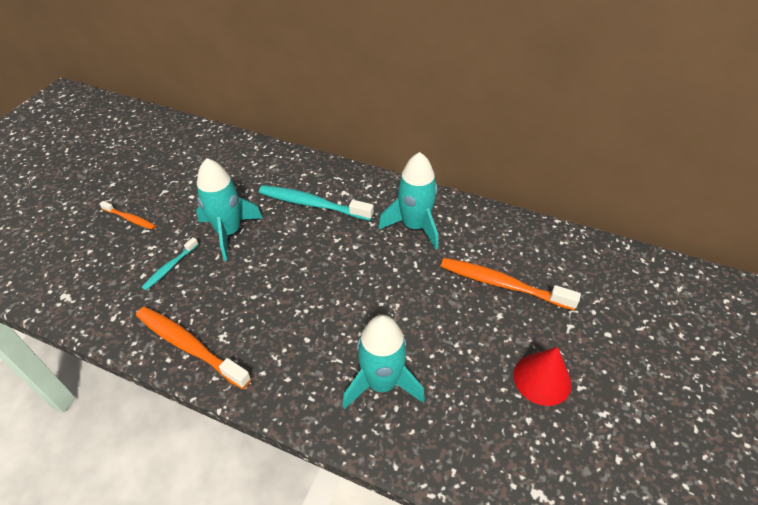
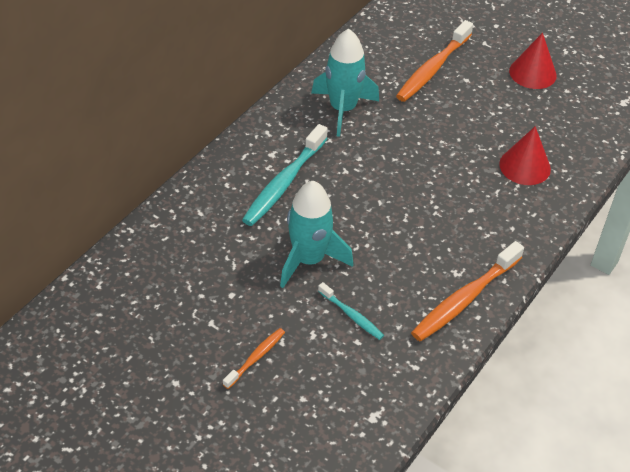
camera: 80 degrees left, 0 degrees up
(381, 383) = (525, 166): turquoise rocket -> red cone

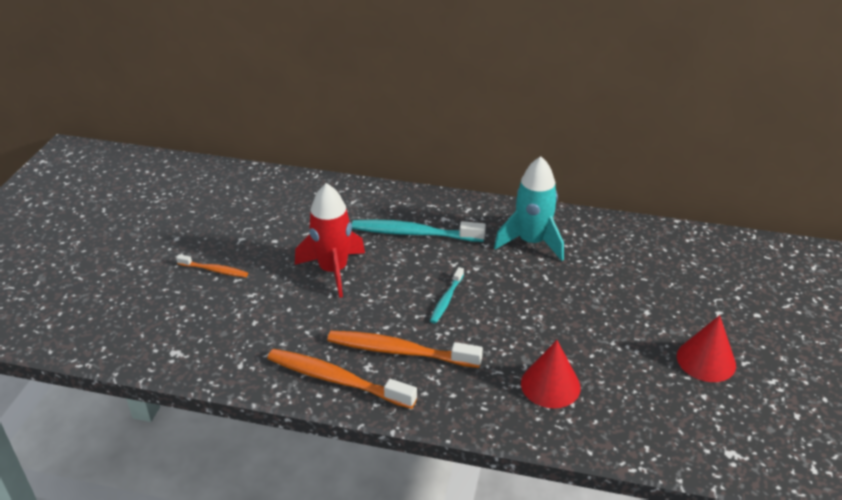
camera: 70 degrees right, 10 degrees down
(309, 260) = (333, 270): turquoise rocket -> red rocket
(351, 315) = (282, 311): turquoise toothbrush -> turquoise toothbrush (446, 300)
(432, 68) = (641, 284): orange toothbrush -> orange toothbrush (400, 351)

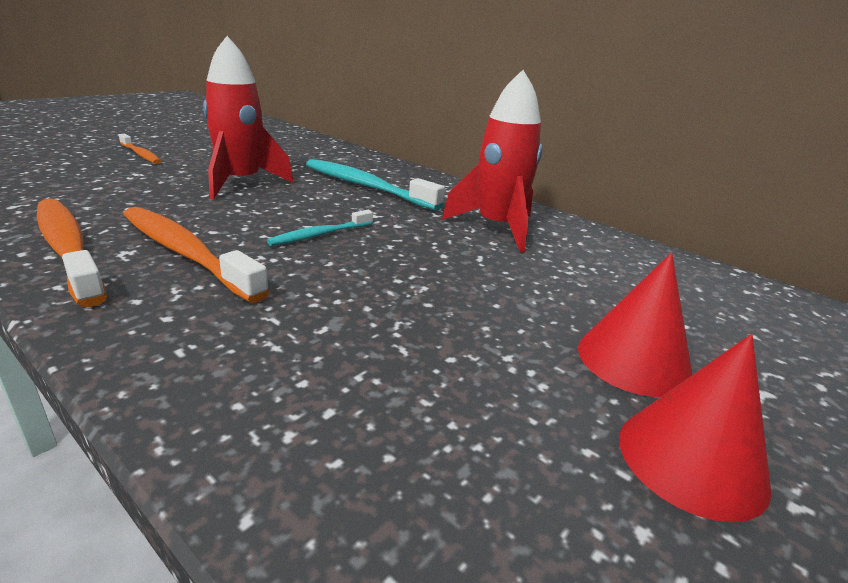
camera: 25 degrees right, 10 degrees down
(531, 242) = (497, 228): turquoise rocket -> red rocket
(550, 385) = (327, 367): red cone -> red cone (633, 360)

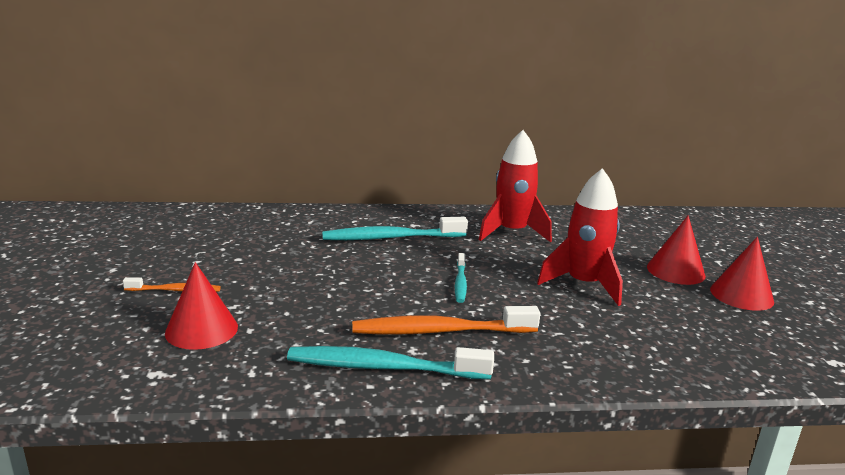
camera: 45 degrees left, 5 degrees down
(68, 249) = (384, 367): orange toothbrush -> turquoise toothbrush
(79, 175) = (201, 330): none -> red cone
(241, 183) = (321, 274): red rocket -> red rocket (583, 284)

